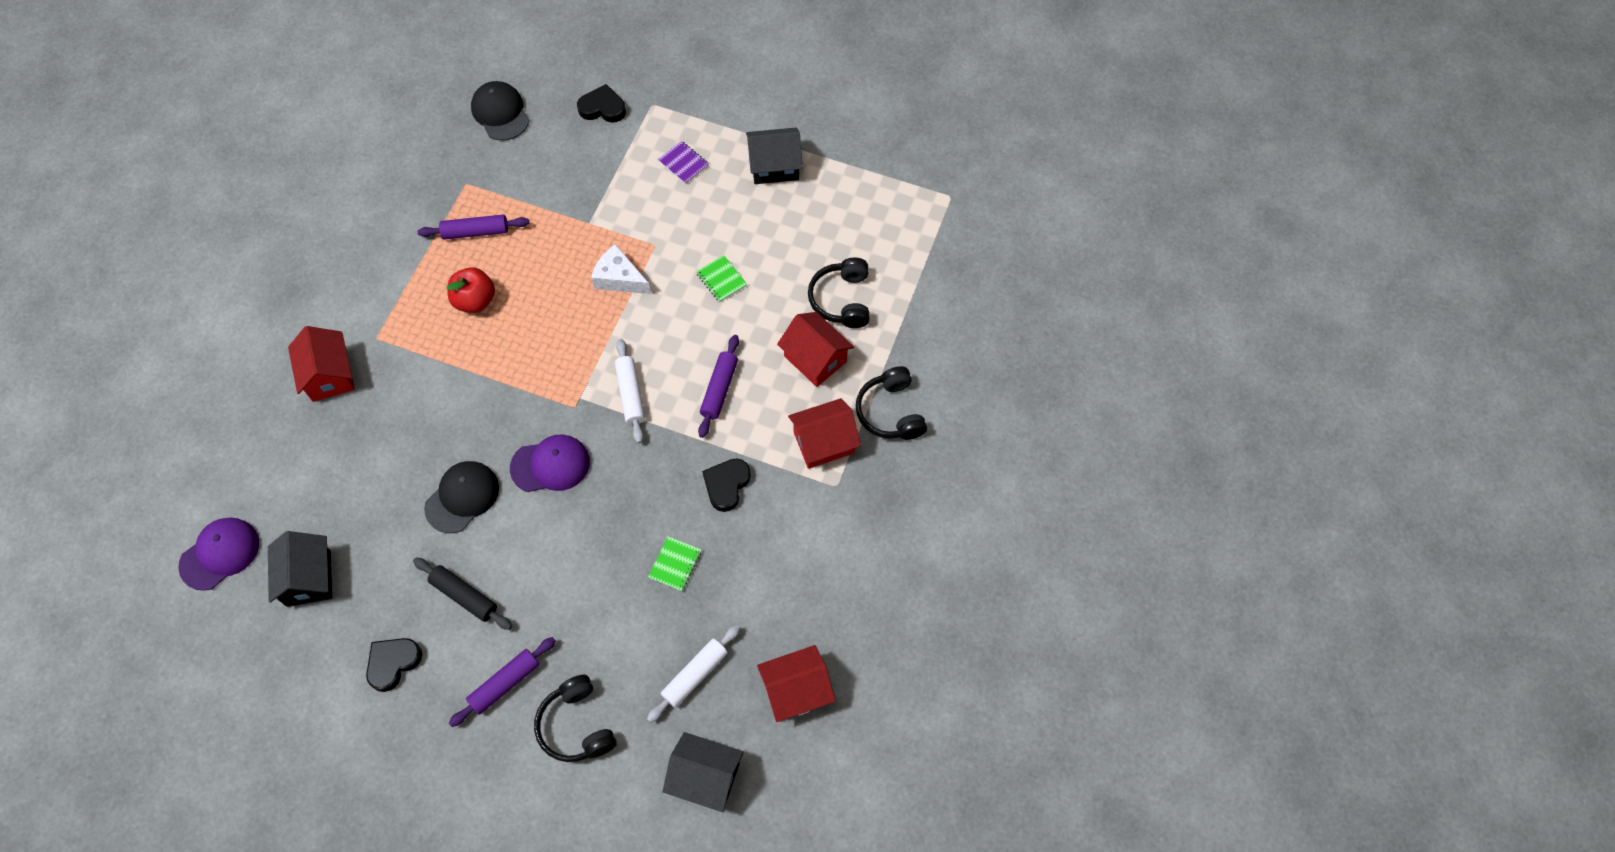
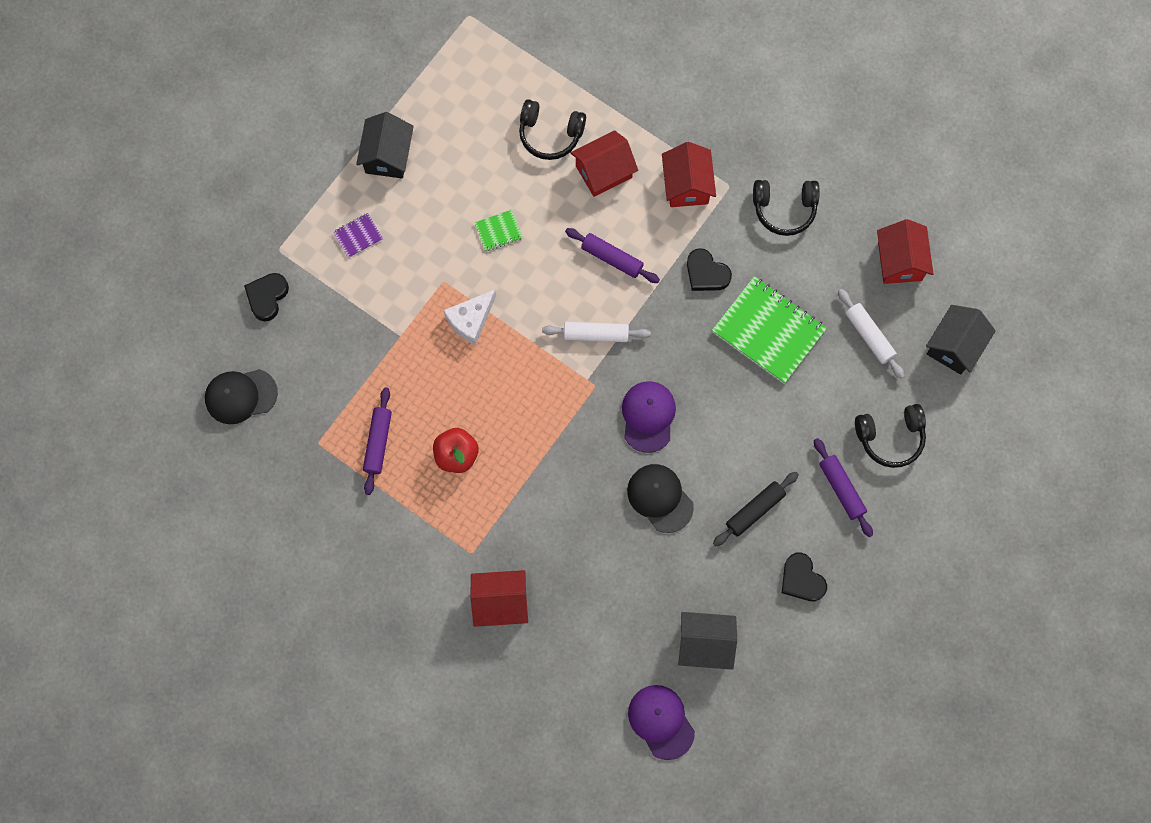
camera: 75 degrees left, 10 degrees up
(675, 564) = (768, 331): green notebook -> green notebook, size x2.21
(890, 412) = (672, 124): black headphones -> black headphones (784, 209)

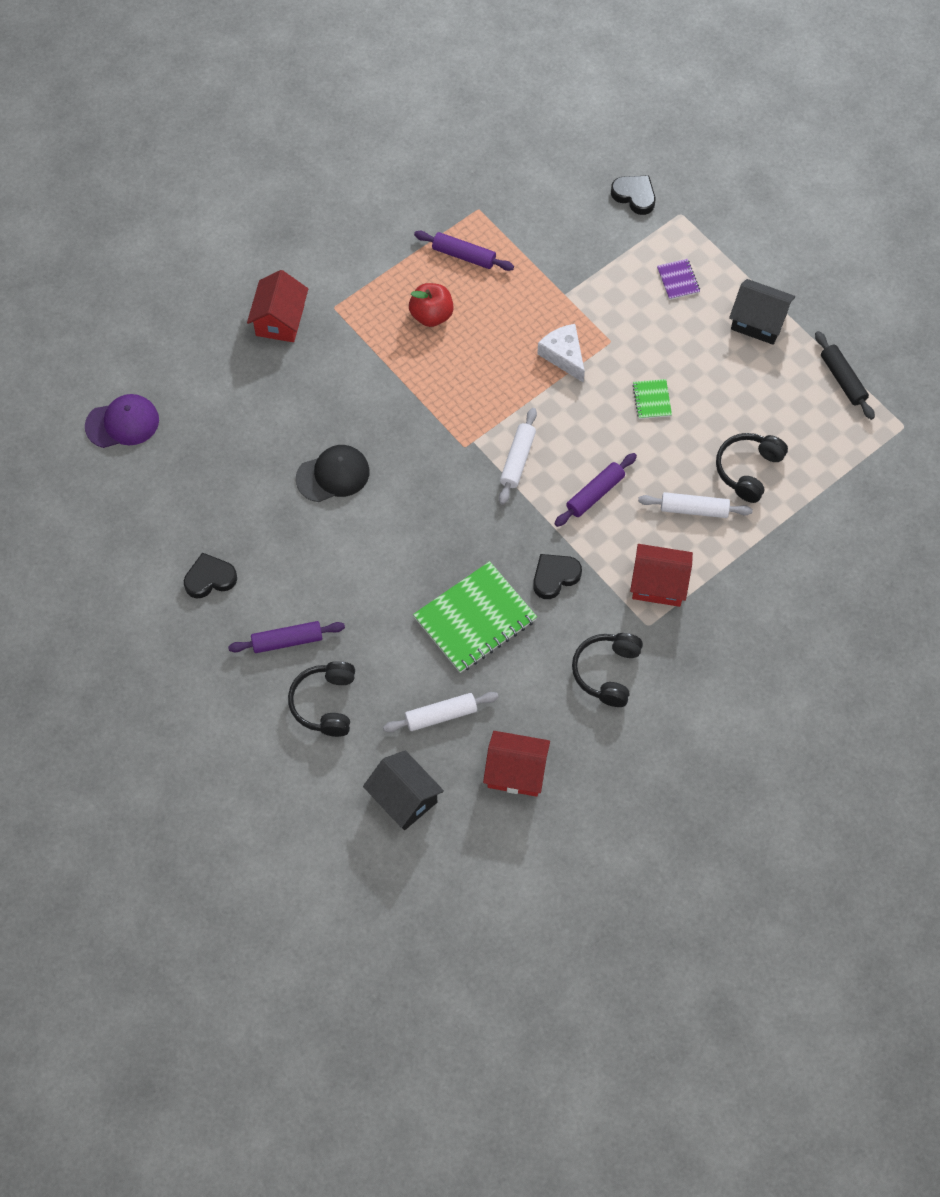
camera: 105 degrees right, 10 degrees down
(241, 396) = (542, 159): black cap -> none
(603, 171) = (694, 509): red house -> white rolling pin
(648, 416) = (418, 485): purple cap -> none
(705, 643) = (180, 477): black house -> none
(754, 510) = (292, 555): black rolling pin -> black rolling pin (842, 379)

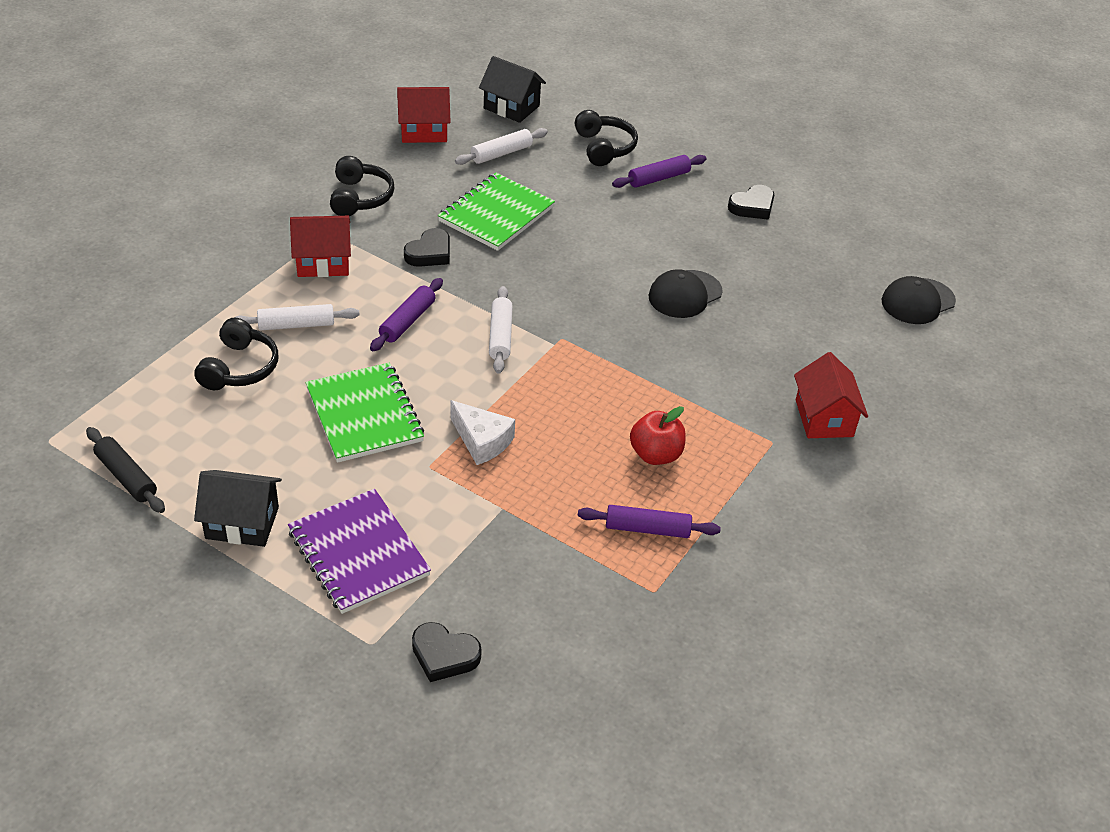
camera: 160 degrees right, 20 degrees down
(122, 423) = (918, 301): purple cap -> black cap
(652, 400) = (364, 415): green notebook -> green notebook, size x2.21
(678, 280) = (358, 553): purple notebook -> purple notebook, size x2.21

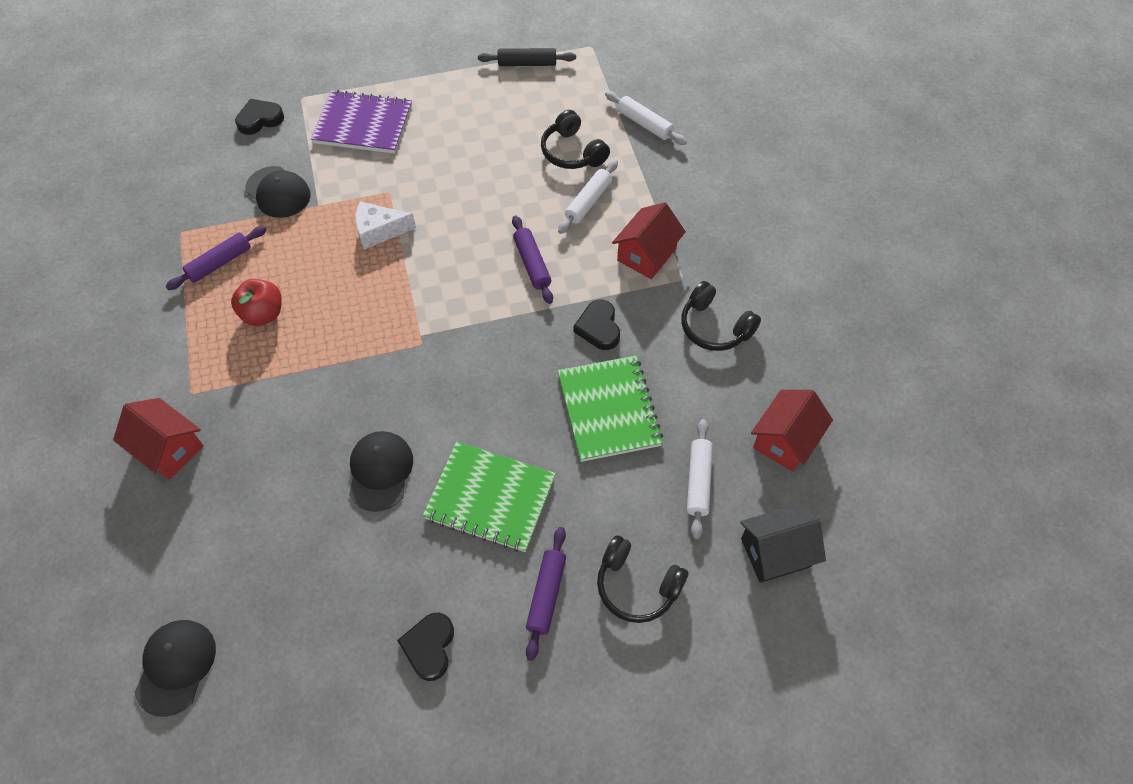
camera: 135 degrees right, 15 degrees up
(242, 523) = (439, 91): black house -> none
(364, 415) = (465, 187): green notebook -> green notebook (490, 498)
(500, 336) = (462, 308): white rolling pin -> white rolling pin (644, 124)
(522, 553) = (278, 192): none -> black cap

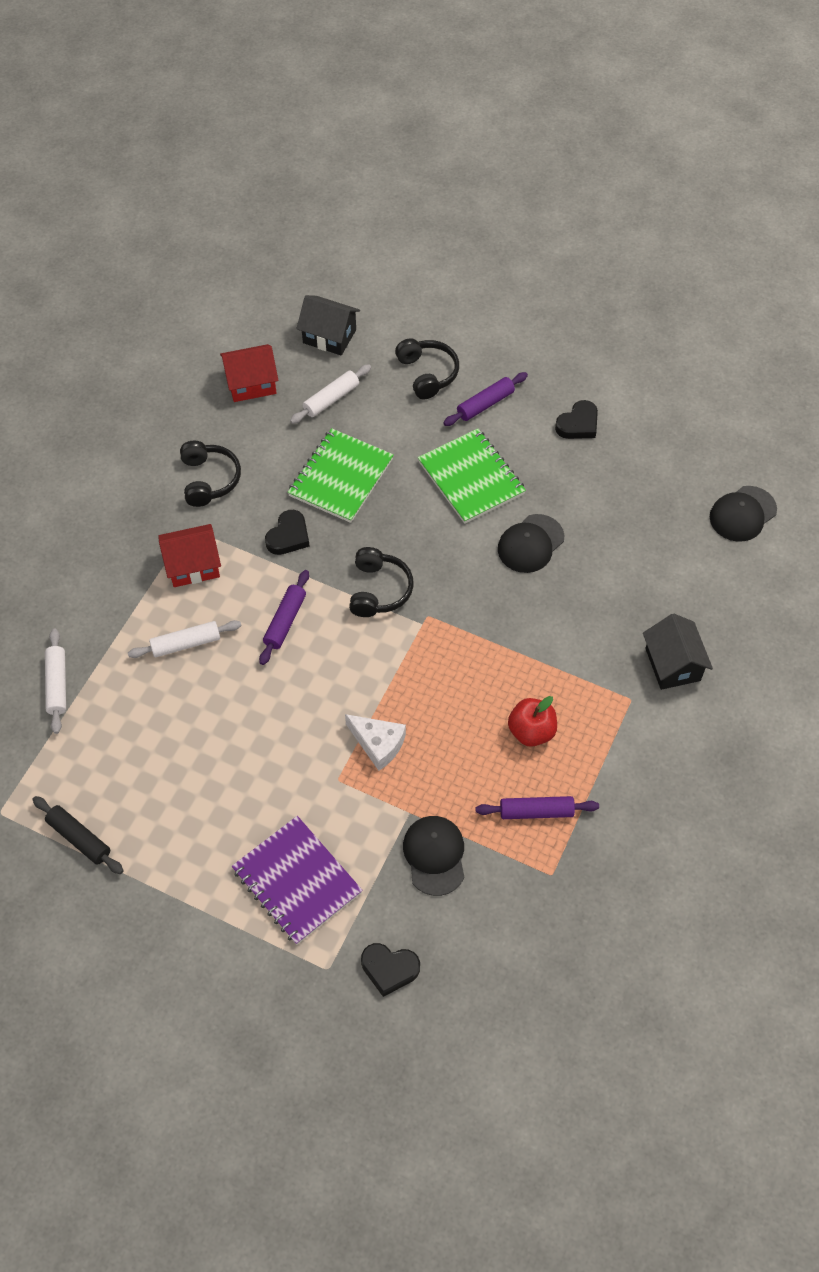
camera: 140 degrees left, 0 degrees up
(168, 449) = (673, 664): red house -> black house
(572, 152) = (147, 702): black headphones -> black headphones (379, 590)

